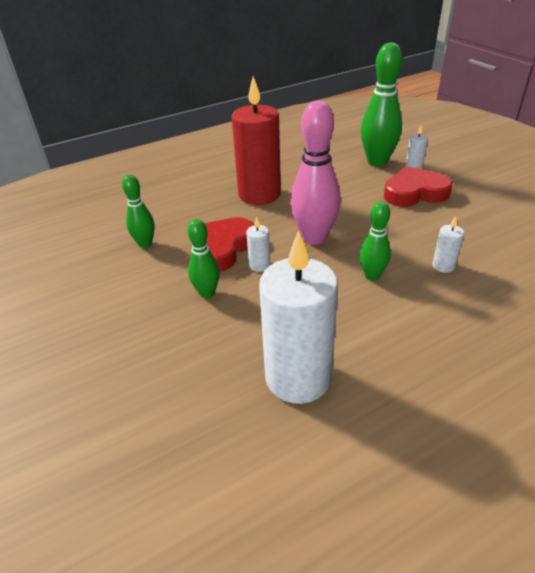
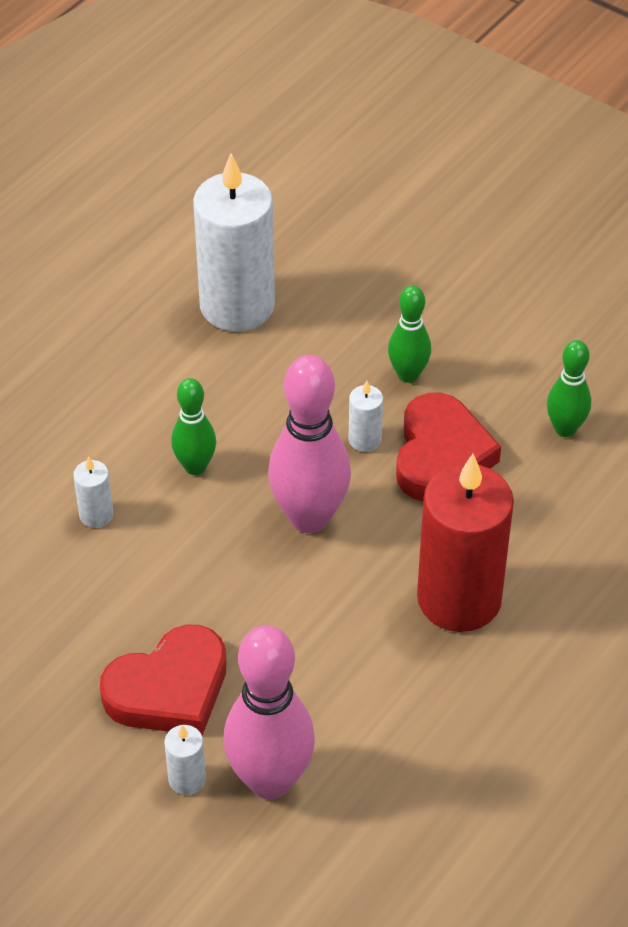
camera: 155 degrees right, 10 degrees up
(377, 162) = (270, 780): green bowling pin -> pink bowling pin

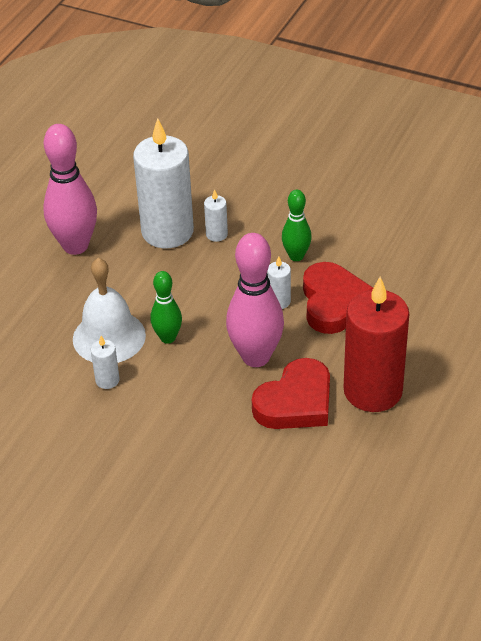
camera: 10 degrees left, 5 degrees down
(115, 450) = (109, 337): none -> white bell
(169, 689) = (190, 484): red heart -> red heart (295, 402)
(187, 779) = (220, 541): white candle -> white candle (216, 234)
(270, 780) = (278, 531): pink bowling pin -> pink bowling pin (75, 246)
(565, 429) = (411, 272): green bowling pin -> none

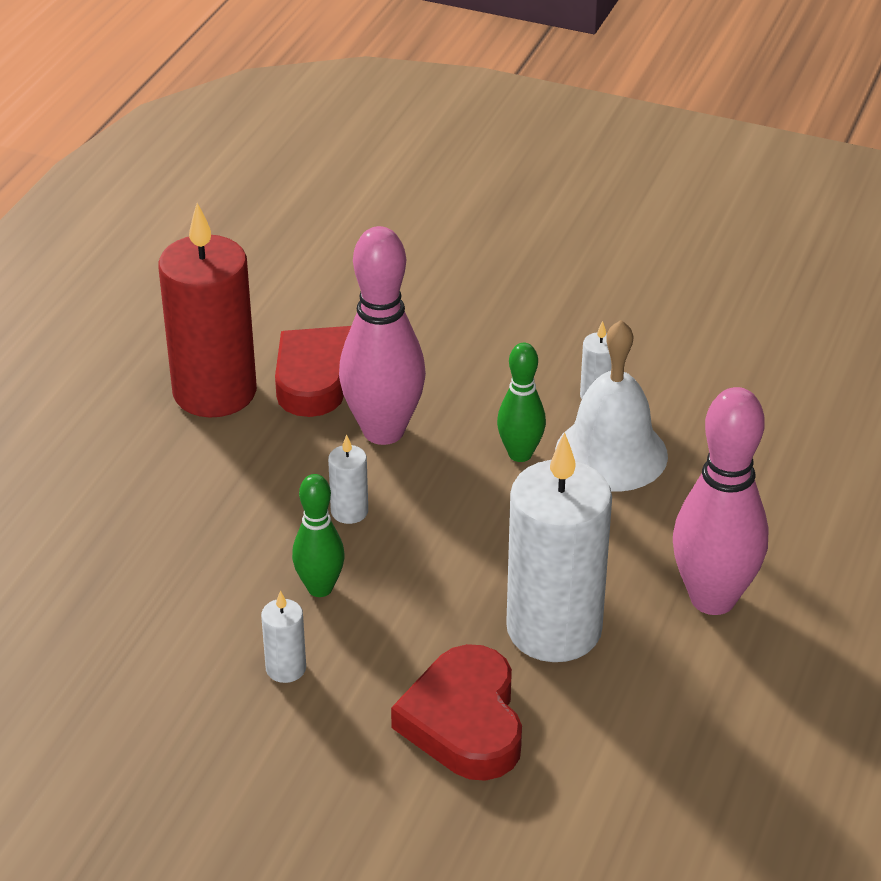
camera: 175 degrees right, 5 degrees down
(216, 234) = (463, 625): white candle -> white candle (286, 668)
(333, 302) = (261, 512): red heart -> red heart (464, 721)

